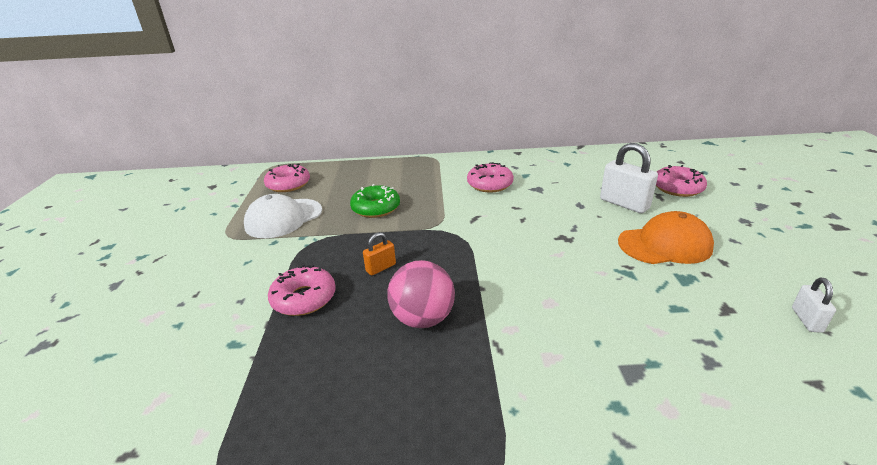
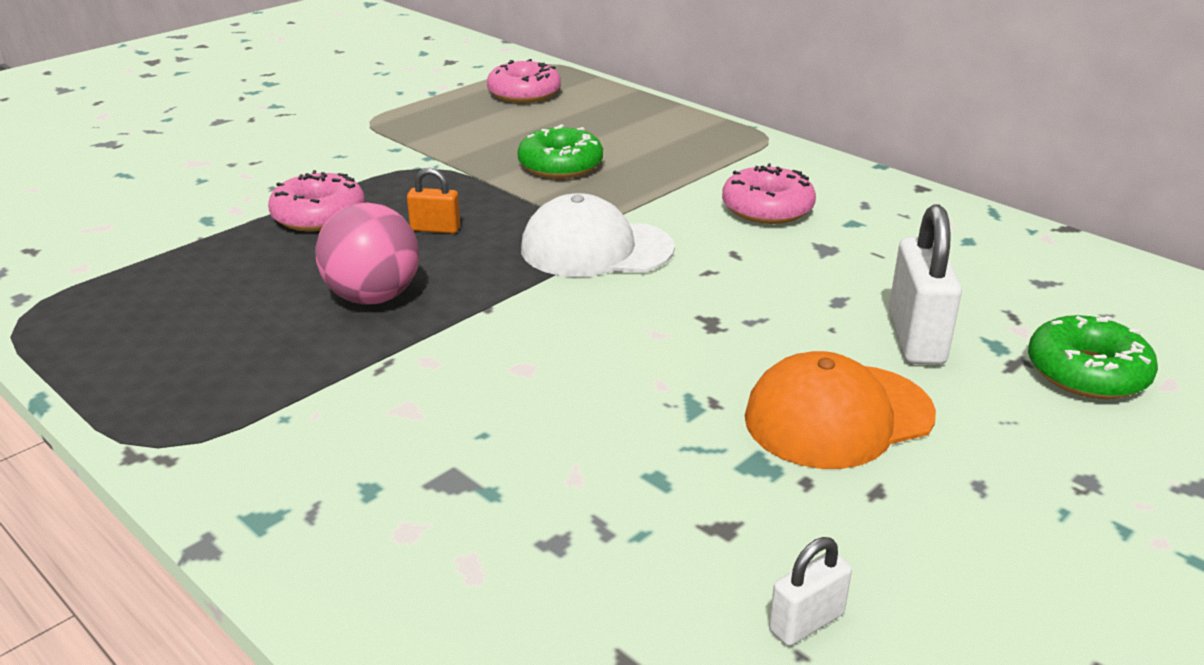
camera: 45 degrees right, 0 degrees up
(283, 218) = (448, 129): white cap -> white cap (596, 249)
(665, 244) = (838, 416): orange cap -> orange cap turned 120 degrees clockwise
(677, 188) = (1087, 372): pink donut -> green donut

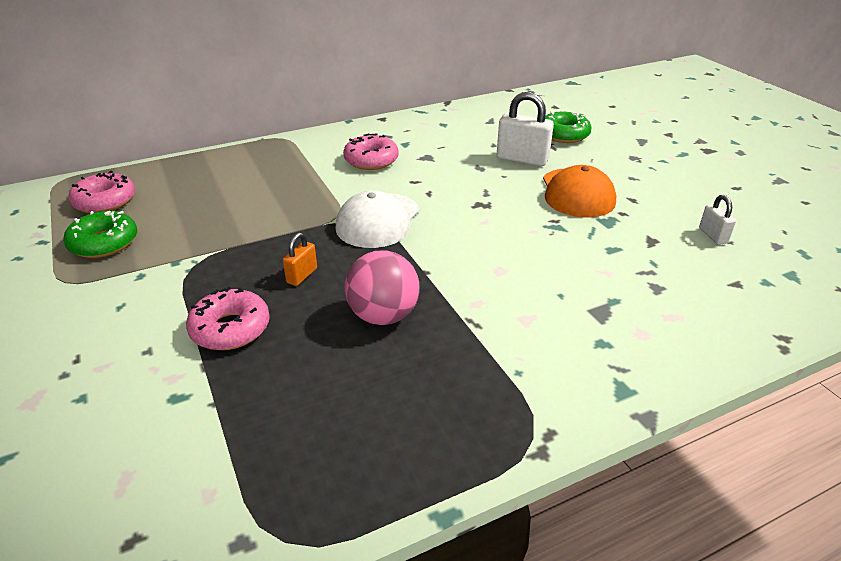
camera: 70 degrees left, 5 degrees up
(560, 165) = (250, 210): green donut -> green donut (104, 243)

